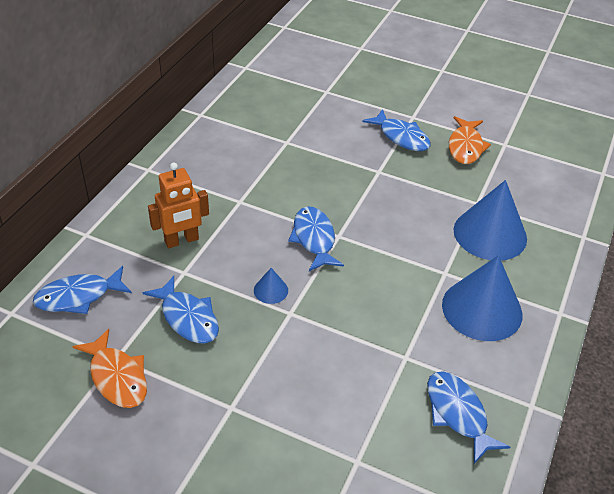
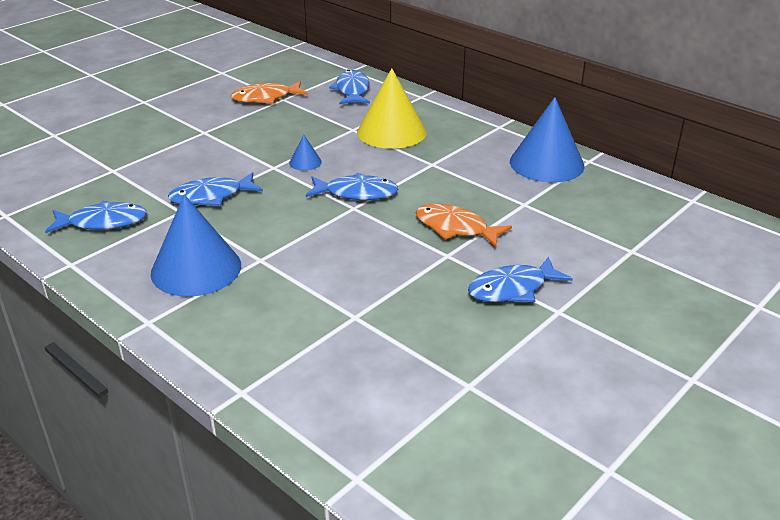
camera: 110 degrees right, 10 degrees down
(181, 240) = (391, 132): orange robot -> yellow cone
(187, 318) = (301, 125): blue fish -> blue fish (211, 196)
(465, 147) = (474, 341): orange fish -> orange fish (455, 228)
(490, 234) = (296, 309): blue cone -> blue cone (546, 163)

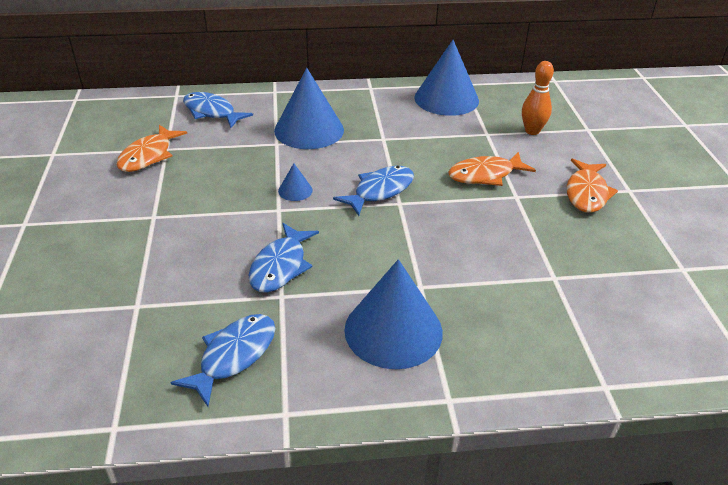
camera: 50 degrees left, 5 degrees up
(391, 132) = (309, 130): yellow cone -> blue cone
(512, 289) = (586, 193): blue fish -> orange fish
(570, 223) = (532, 131): none -> orange bowling pin

